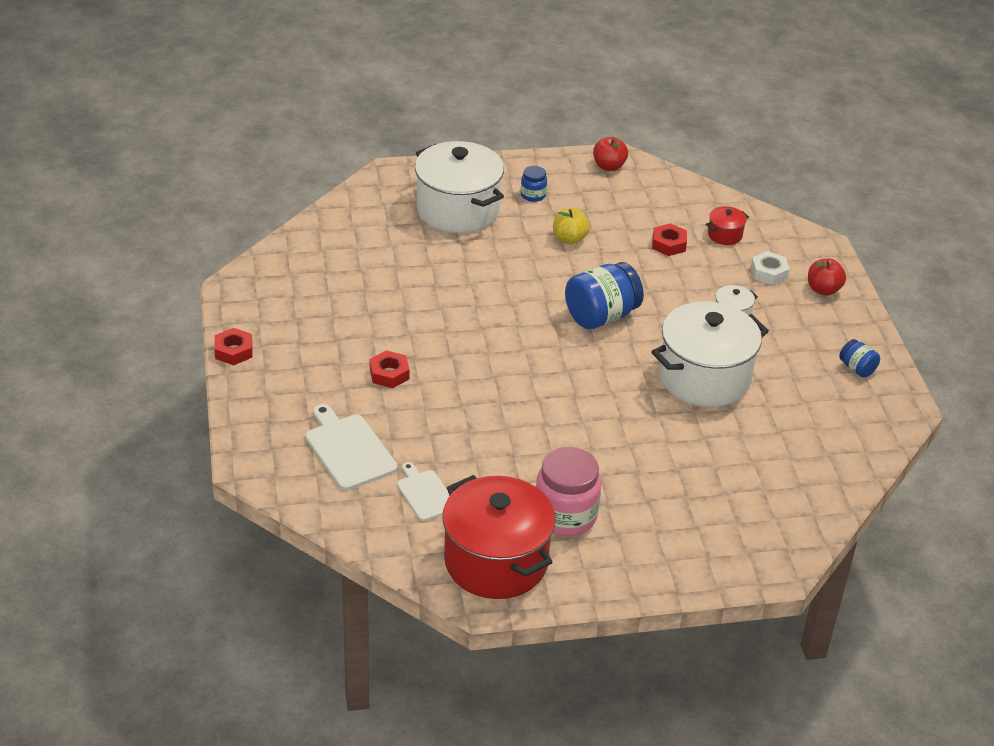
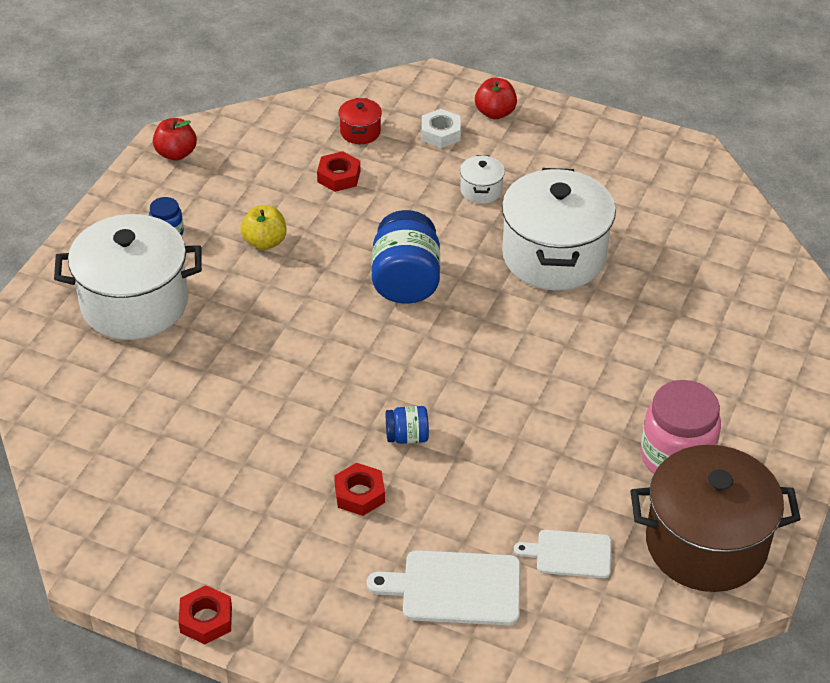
camera: 55 degrees left, 5 degrees up
(496, 561) = (706, 544): red pot -> brown pot
(857, 369) = (618, 151): blue jar -> blue jar (407, 437)

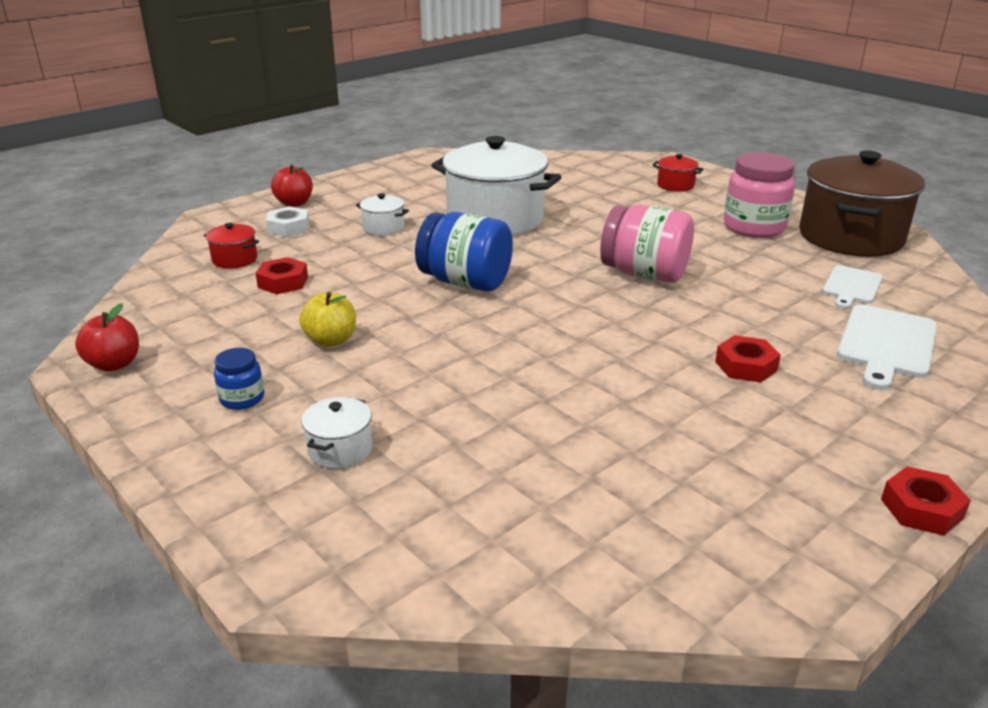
camera: 65 degrees left, 15 degrees down
(134, 303) = (340, 450): white pot -> white pot, size x0.42
(407, 437) = (677, 325): blue jar -> none
(498, 394) = (644, 274): none -> pink jar
(757, 369) = (675, 185): none -> red pot

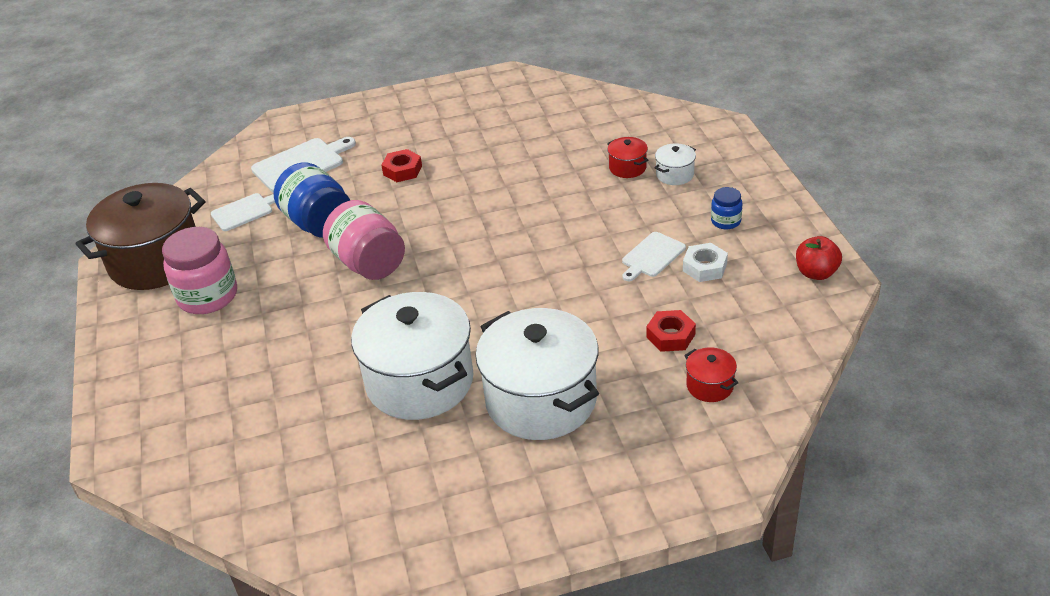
camera: 150 degrees left, 10 degrees up
(288, 228) = (641, 432): white nut -> white nut (704, 267)
(294, 203) = (619, 491): red apple -> none
(331, 340) = (652, 256): yellow apple -> white cutting board
(383, 228) = (541, 400): white pot -> white pot, size x2.39
(465, 282) = (516, 292): blue jar -> blue jar (318, 223)
(675, 185) = (177, 391): red pot -> red pot (627, 168)
(921, 509) = (423, 90): red nut -> none

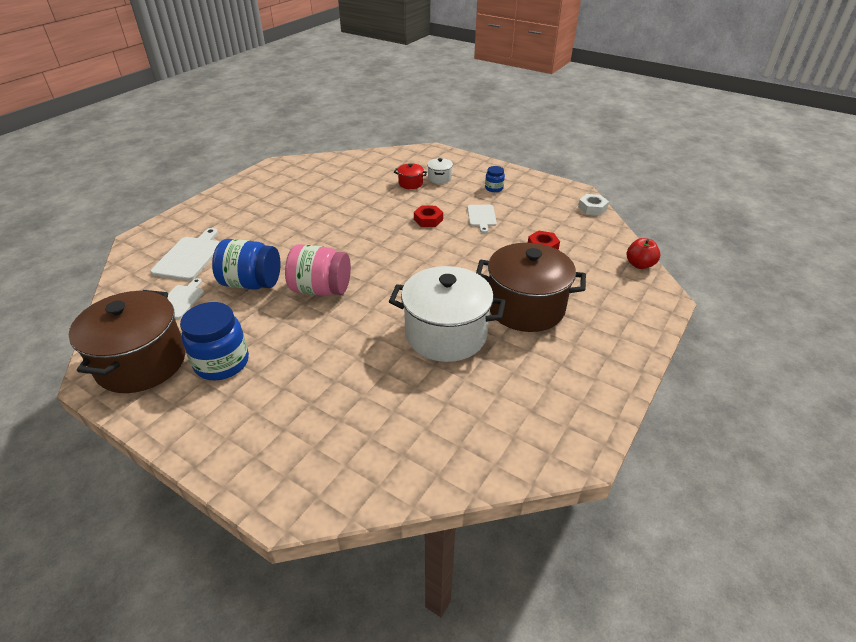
camera: 45 degrees left, 0 degrees up
(208, 296) = (222, 363): pink jar -> blue jar
(402, 170) = (273, 233): red nut -> red nut (428, 220)
(541, 400) = (525, 307): white pot -> brown pot
(704, 267) = (513, 211): white nut -> white nut (592, 208)
(710, 386) = (592, 259): red pot -> none
(816, 273) = (564, 193): red apple -> red apple (639, 264)

